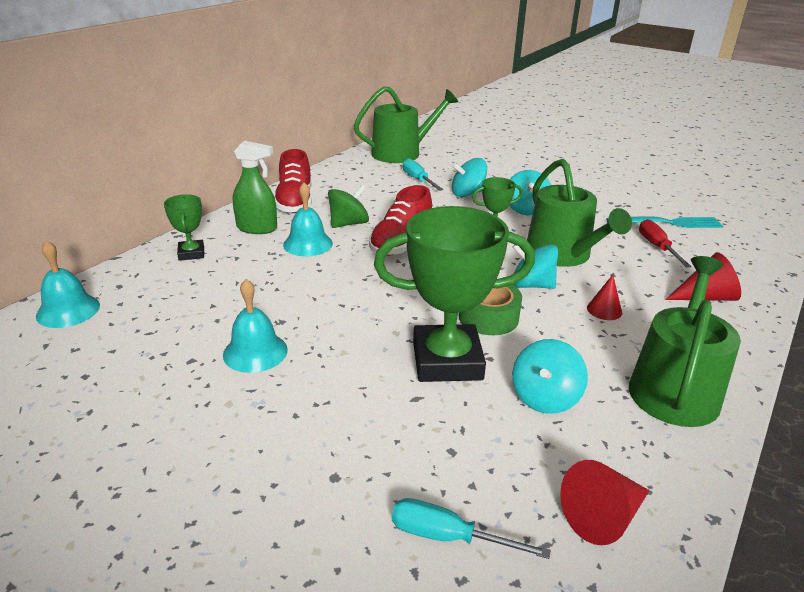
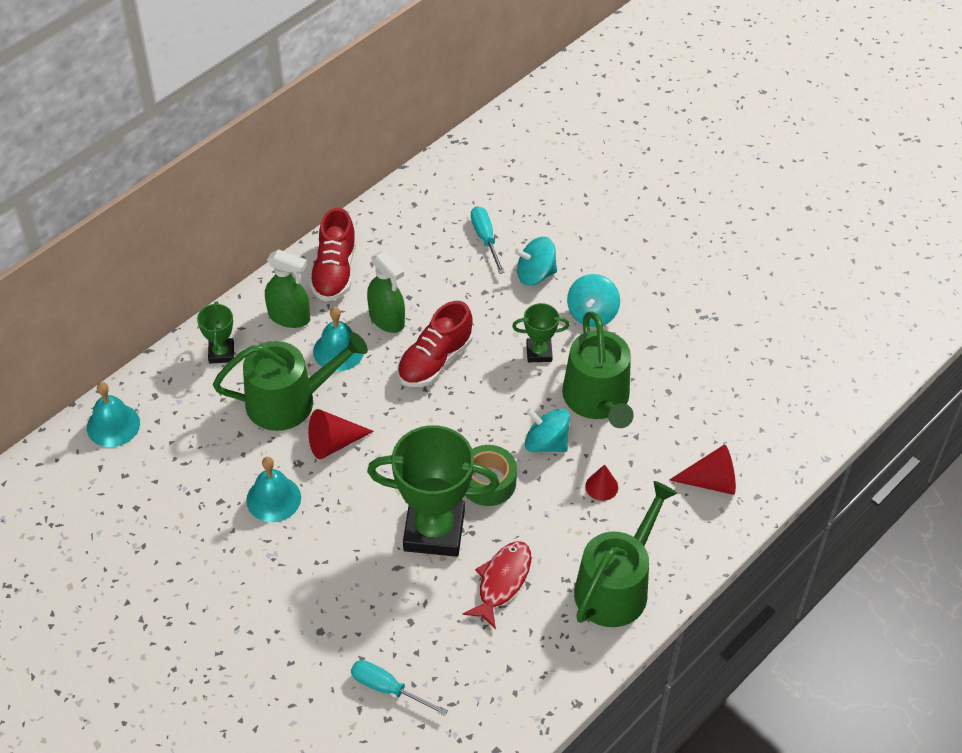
camera: 10 degrees right, 20 degrees up
(348, 223) = (387, 319): green spinning top -> green spray bottle
(401, 153) = (481, 173): green watering can -> green watering can (289, 401)
(545, 397) = (502, 581): turquoise spinning top -> red fish
(603, 516) = (499, 690): red cone -> red cone (334, 443)
(657, 247) = (706, 399): red screwdriver -> none
(669, 223) = (744, 358): turquoise fork -> none

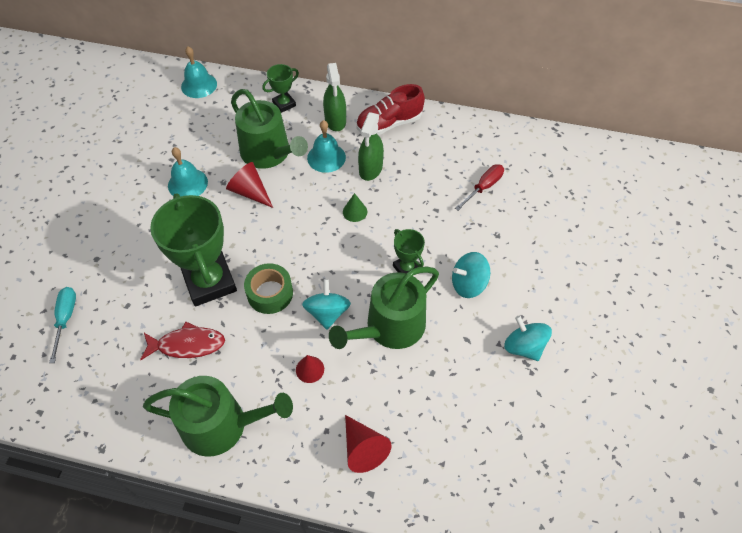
camera: 60 degrees right, 5 degrees up
(435, 361) = (355, 211): red shoe -> green cone
(485, 239) = (483, 187): turquoise screwdriver -> red screwdriver
(535, 274) = (476, 231): turquoise spinning top -> turquoise spinning top (523, 346)

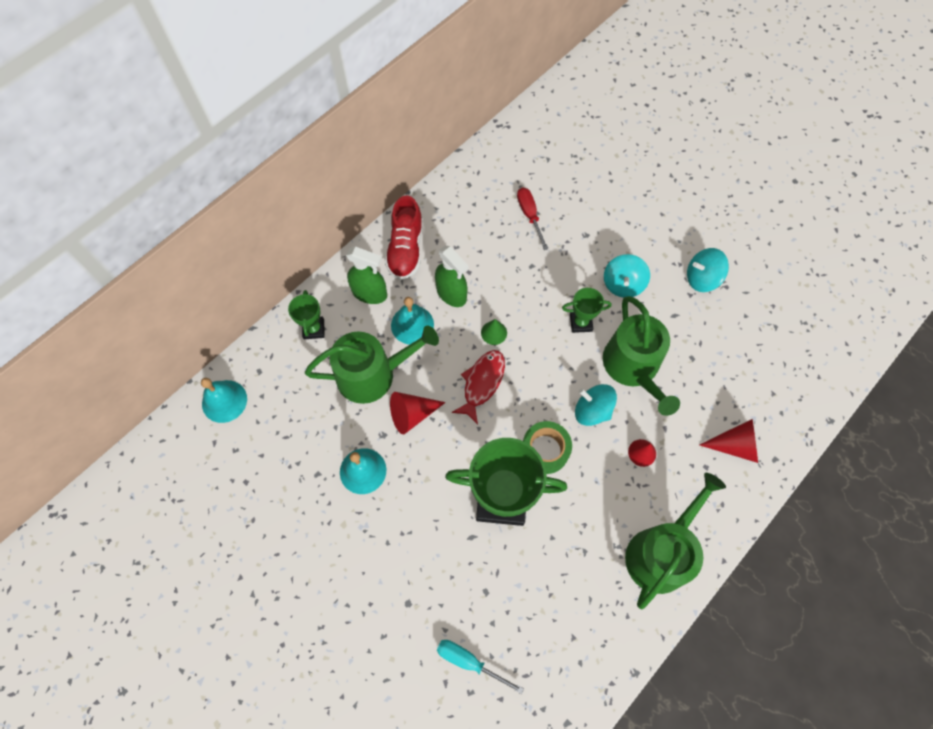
camera: 60 degrees left, 10 degrees up
(187, 344) = (562, 549): red fish -> red fish (482, 383)

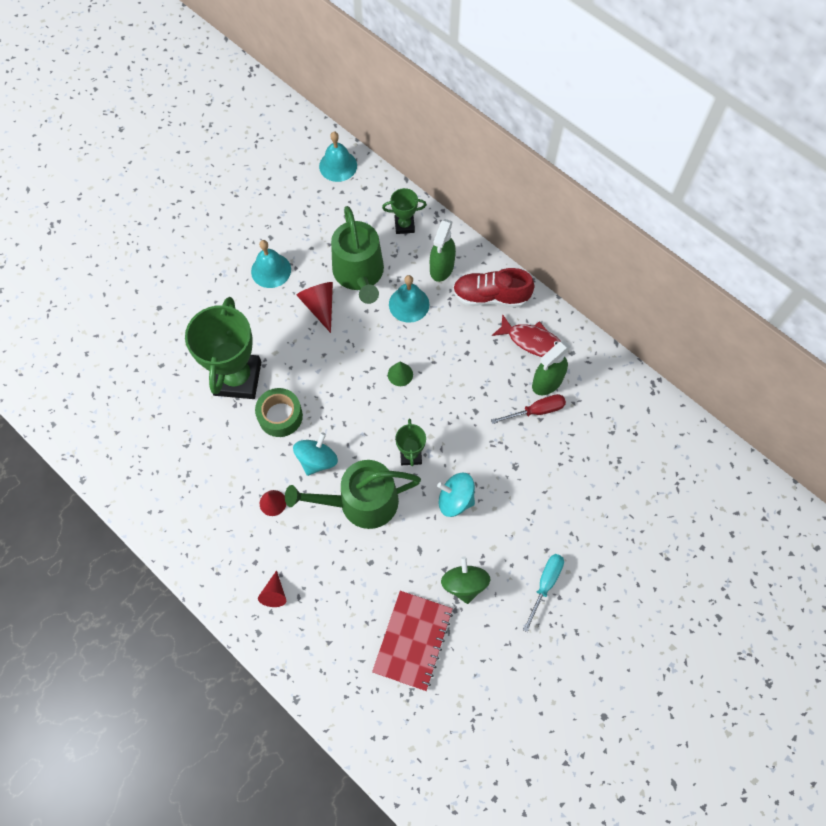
camera: 90 degrees right, 0 degrees up
(451, 294) = (442, 337): green spray bottle -> green spray bottle (547, 382)
(469, 661) = (109, 352): turquoise screwdriver -> turquoise screwdriver (545, 584)
(482, 383) = (348, 363): red fish -> red fish (532, 341)
(661, 552) = (179, 511): green watering can -> none
(701, 278) = (464, 584): turquoise spinning top -> green spinning top
(735, 446) = (274, 593): red cone -> red cone, size x0.65
(759, 321) = (413, 640): none -> red notebook

